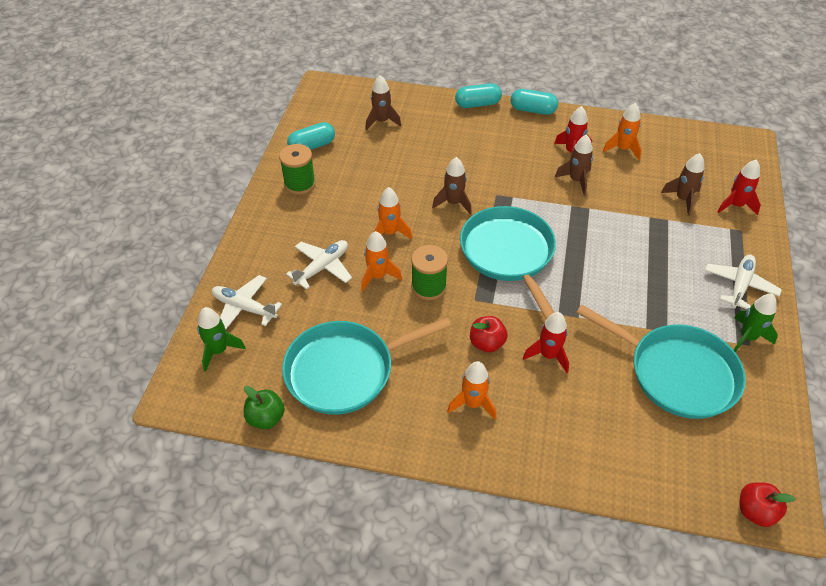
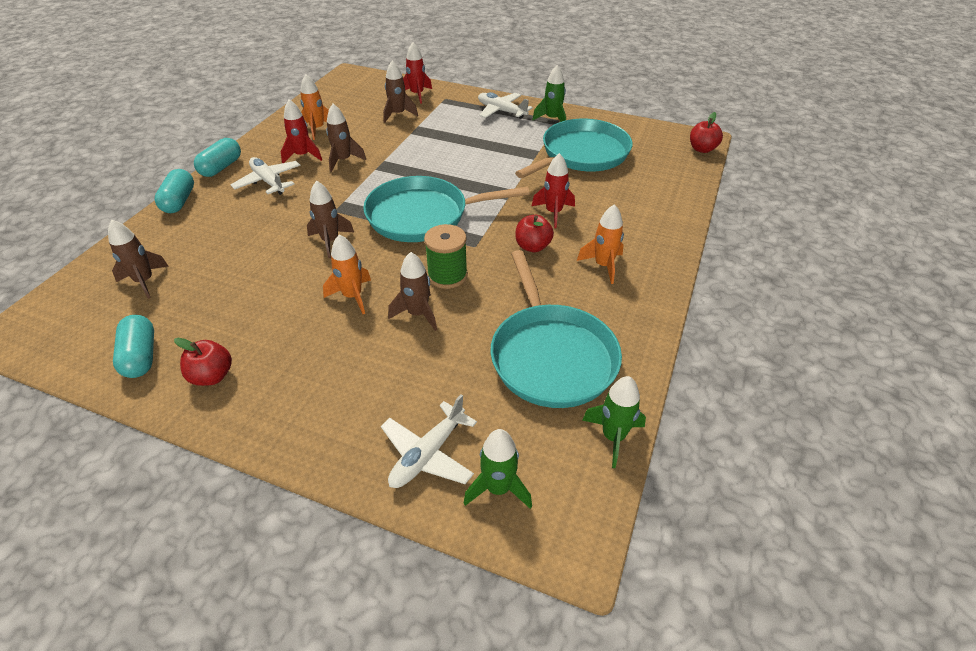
camera: 80 degrees left, 5 degrees down
(266, 418) = (613, 437): green apple -> green rocket
(299, 184) = (212, 376): green spool -> red apple
(322, 267) = (384, 363): white plane -> white plane (268, 182)
(378, 276) = (418, 314): orange rocket -> brown rocket

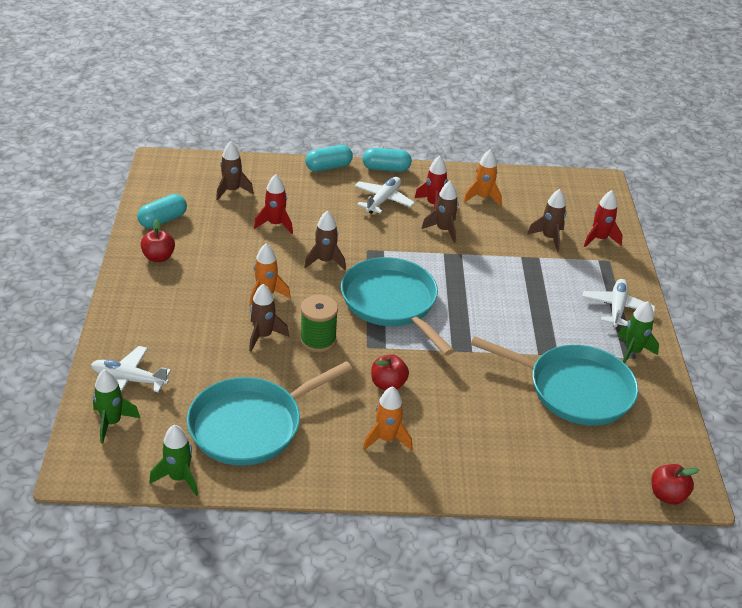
camera: 65 degrees right, 5 degrees down
(553, 213) = (450, 388): red rocket -> red rocket (275, 224)

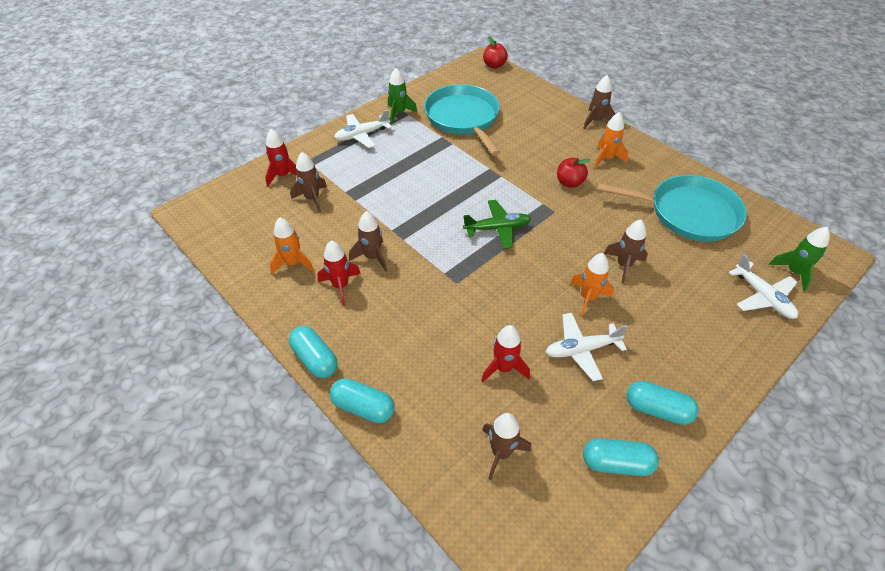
camera: 130 degrees left, 10 degrees up
(158, 257) = (657, 409): red apple -> turquoise capsule
(179, 478) = (762, 212): green rocket -> none
(318, 340) = (584, 237): green spool -> none
(325, 261) = (504, 295): brown rocket -> brown rocket (595, 121)
(383, 200) = (373, 322): white plane -> white plane (581, 349)
(391, 303) = (497, 228): turquoise pan -> green plane

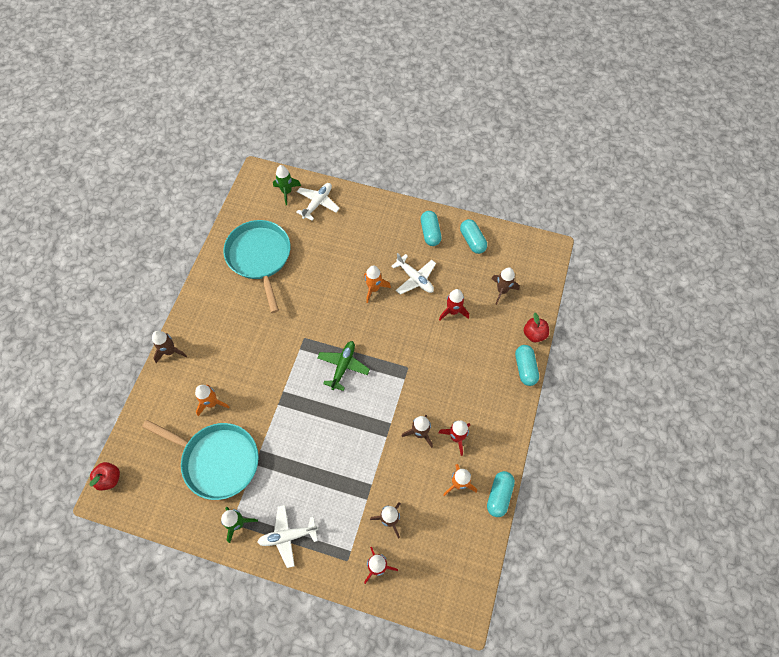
camera: 120 degrees left, 15 degrees up
(315, 359) = (516, 414): turquoise capsule -> turquoise capsule (499, 495)
(362, 135) = (288, 536): white plane -> white plane turned 135 degrees clockwise
(463, 118) = (217, 460): turquoise pan -> turquoise pan turned 105 degrees counterclockwise
(497, 228) = (343, 366): green plane -> green plane turned 60 degrees clockwise
(569, 182) = (265, 340): red apple -> red apple (534, 334)
(606, 158) = (221, 326): orange rocket -> orange rocket (212, 403)
(623, 265) = (333, 279): brown rocket -> none

